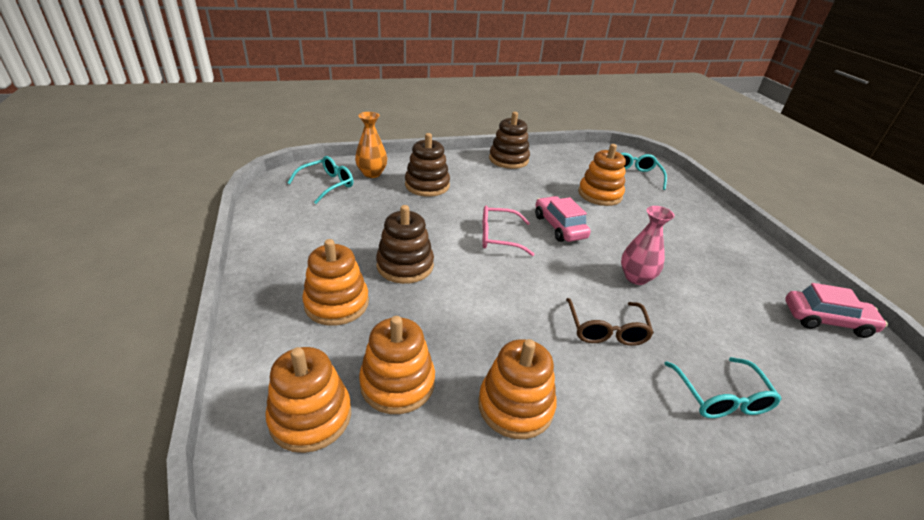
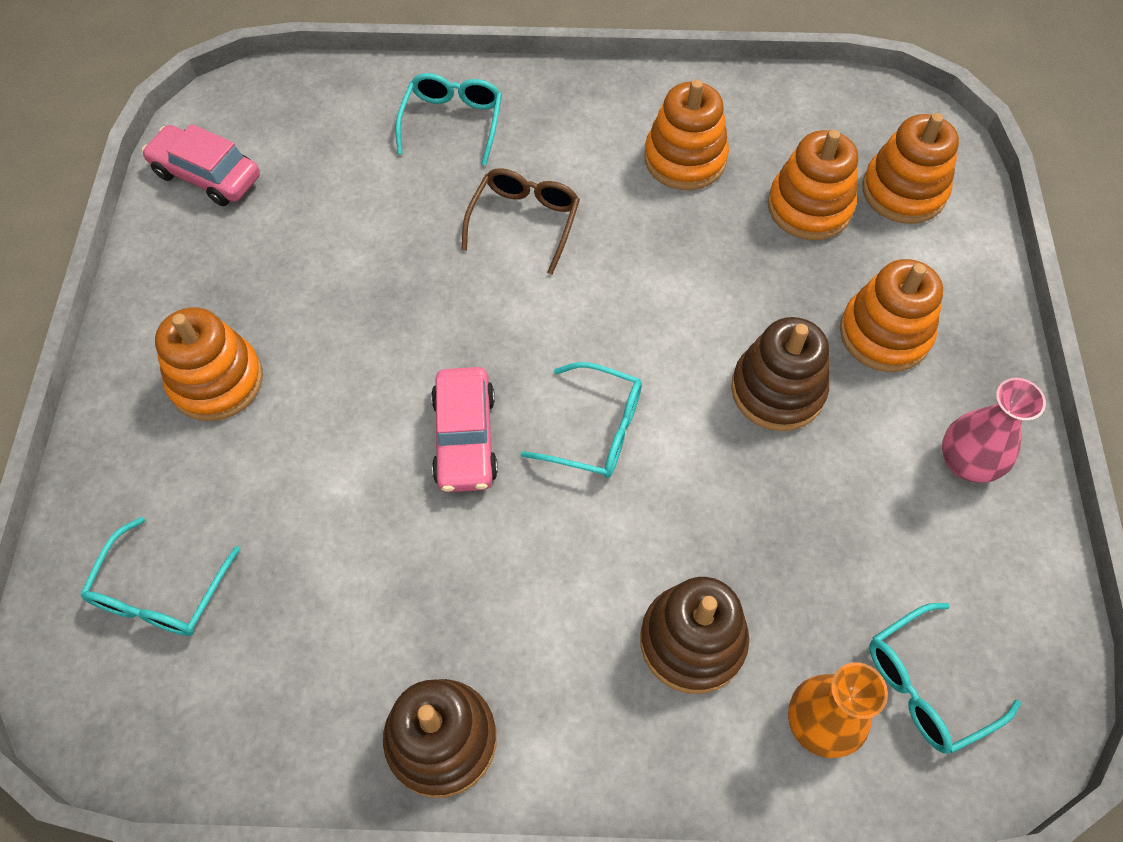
camera: 160 degrees left, 25 degrees up
(499, 237) = (595, 430): pink glasses -> turquoise glasses
(600, 194) = (307, 530): orange stacking toy -> orange stacking toy (216, 381)
(636, 277) = (414, 295): pink vase -> pink vase (966, 462)

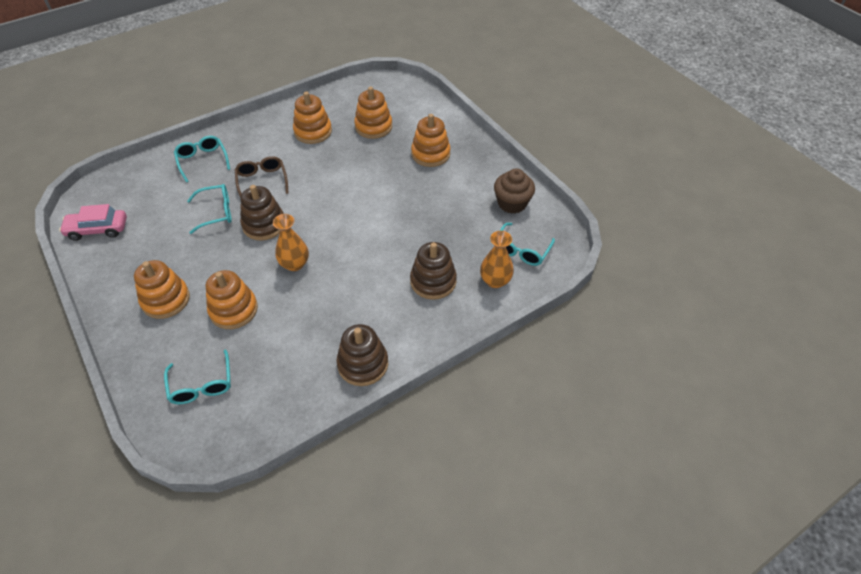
camera: 35 degrees left, 10 degrees down
(465, 438) = (295, 264): pink car -> orange vase
(595, 430) = (345, 235): turquoise glasses -> turquoise glasses (216, 212)
(777, 390) = (405, 189): brown stacking toy -> brown stacking toy (264, 224)
(903, 191) = (404, 107): orange stacking toy -> orange stacking toy (233, 310)
(966, 462) = (487, 179): pink vase -> none
(983, 555) = (512, 203): none -> brown cupcake

